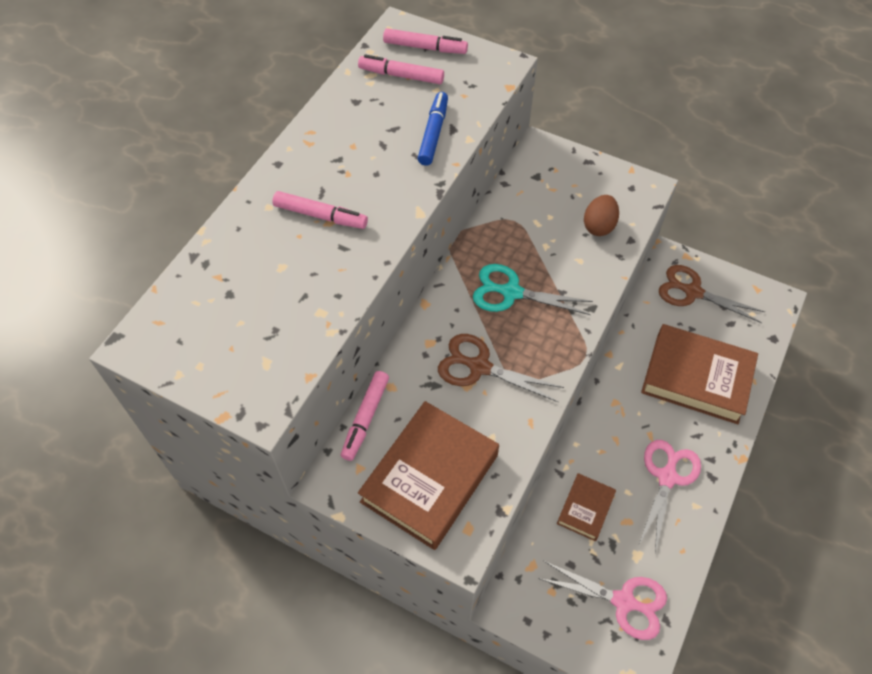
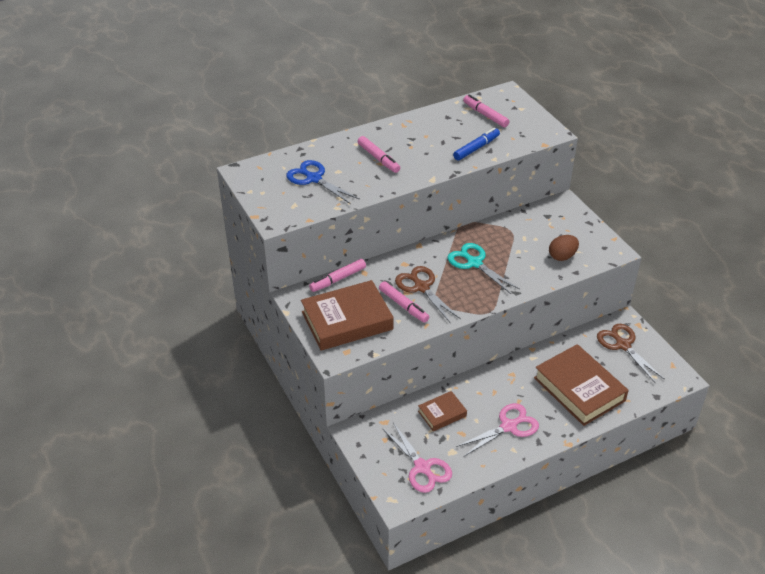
camera: 35 degrees right, 15 degrees down
(257, 299) = (313, 178): none -> blue scissors
(425, 48) = (513, 107): pink marker -> pink marker (403, 306)

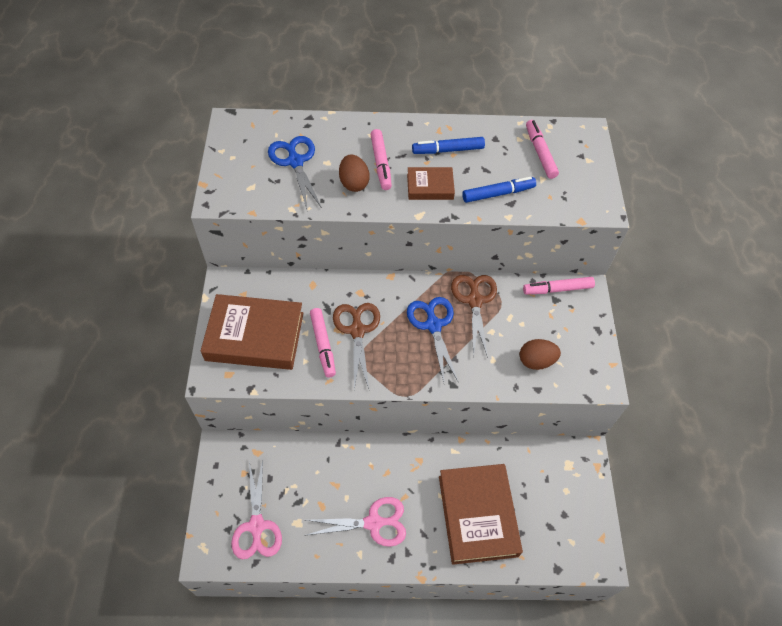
camera: 25 degrees right, 15 degrees up
(338, 279) = (281, 281): pink marker -> pink marker (557, 289)
(369, 177) = (354, 183): none -> brown egg
(420, 134) = (448, 150): none -> blue marker
(442, 413) = (318, 472): brown book -> brown book (430, 187)
(474, 263) = (433, 325): turquoise scissors -> blue scissors
(622, 345) = (562, 483): brown scissors -> brown scissors (474, 300)

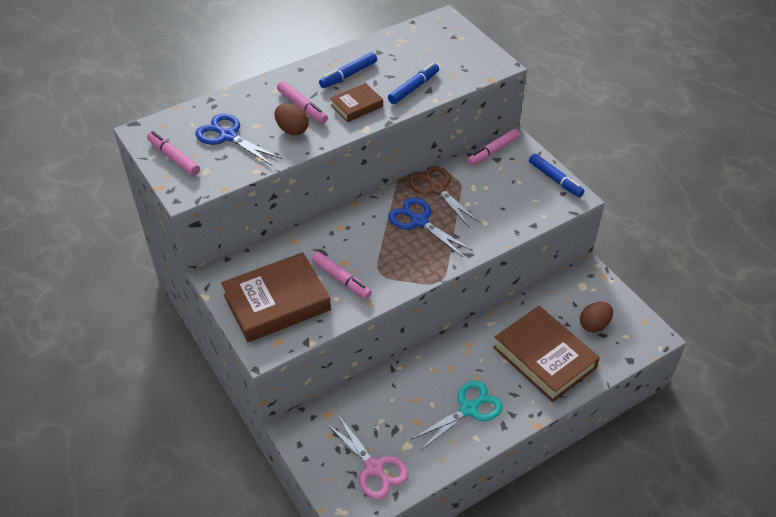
camera: 30 degrees left, 10 degrees down
(357, 330) = (361, 255): brown scissors -> none
(374, 523) = (469, 409): pink scissors -> turquoise scissors
(536, 361) = (517, 207): brown egg -> brown egg (594, 325)
(540, 153) = (421, 47): pink marker -> pink marker (174, 157)
(596, 352) = (555, 179): none -> blue marker

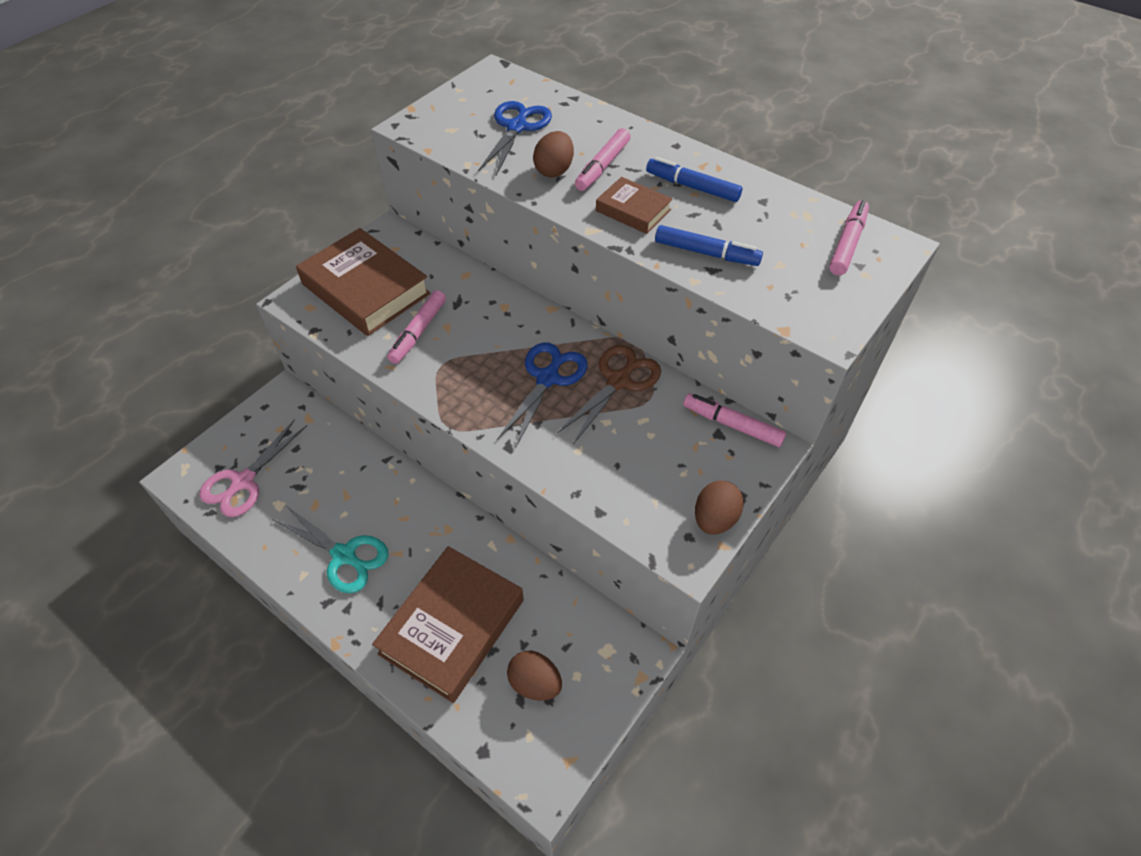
camera: 70 degrees right, 5 degrees up
(174, 157) = (462, 103): pink marker -> pink marker (847, 244)
(555, 179) = (714, 519): blue marker -> brown egg

